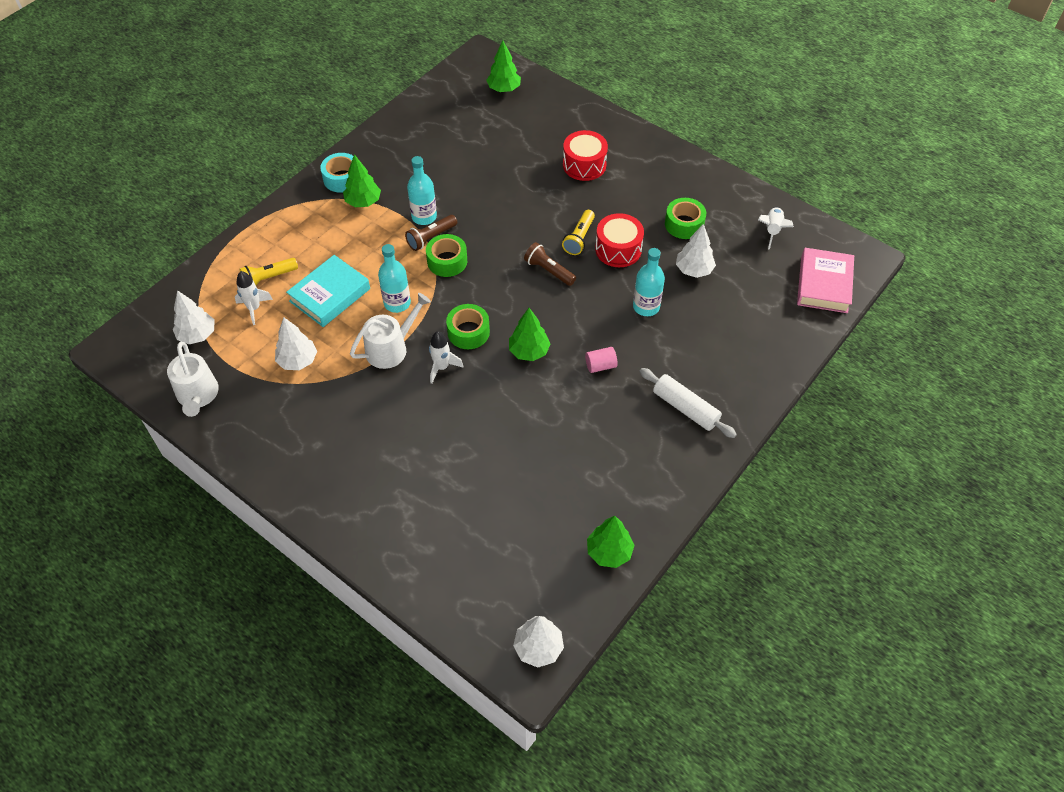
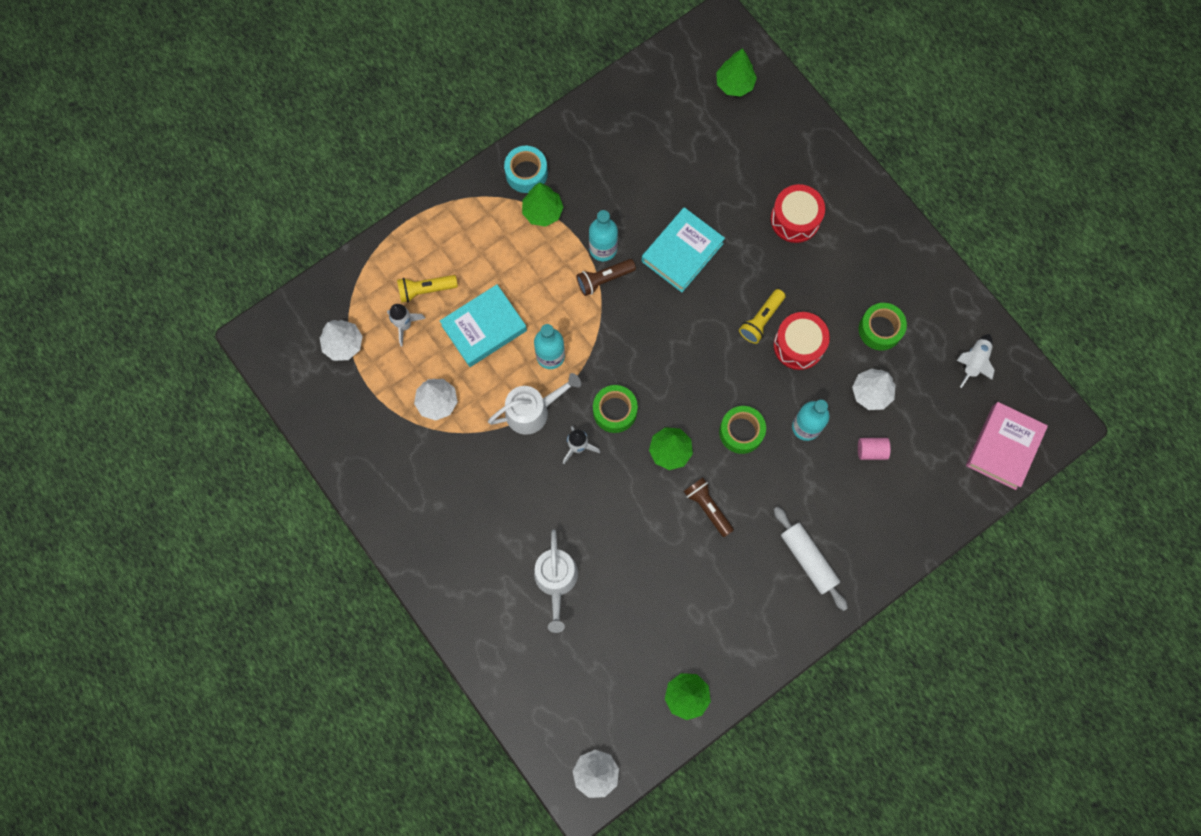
camera: 15 degrees right, 20 degrees up
(198, 395) = (333, 418): white watering can -> white watering can (556, 580)
(447, 261) = (614, 315): green tape -> green tape (741, 432)
(495, 205) = (682, 252): none -> turquoise book
(548, 271) = (717, 354): brown flashlight -> brown flashlight (707, 507)
(600, 365) = (738, 487): pink cylinder -> pink cylinder (871, 451)

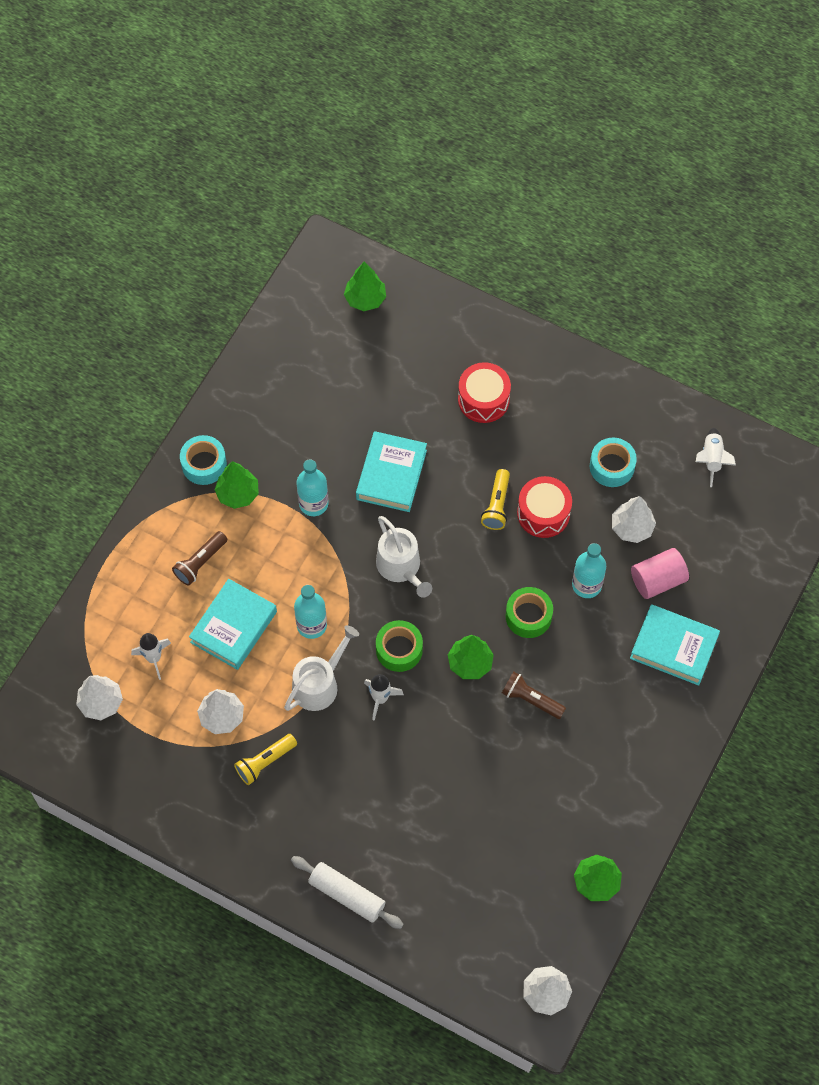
camera: 25 degrees left, 10 degrees down
(425, 290) = (158, 616): yellow flashlight -> yellow flashlight (265, 762)
(556, 580) = (420, 831): white watering can -> white watering can (401, 567)
(604, 279) = (328, 532): brown flashlight -> brown flashlight (200, 563)
(808, 559) = (648, 705): white rolling pin -> white rolling pin (347, 895)
(856, 518) = (674, 647): none -> turquoise book
(871, 451) = (658, 580): pink cylinder -> pink cylinder, size x1.61
(880, 329) = (612, 466): green tape -> turquoise tape
(1004, 447) = (776, 524): pink book -> none

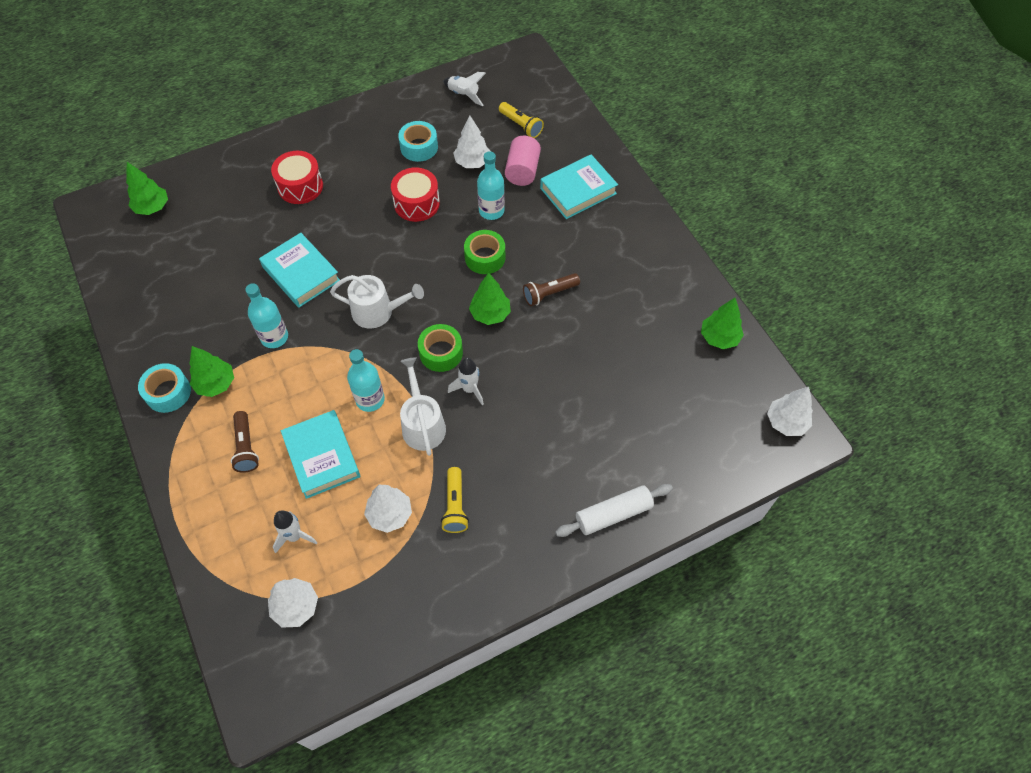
camera: 55 degrees left, 5 degrees down
(497, 505) = (385, 226): yellow flashlight -> yellow flashlight (521, 125)

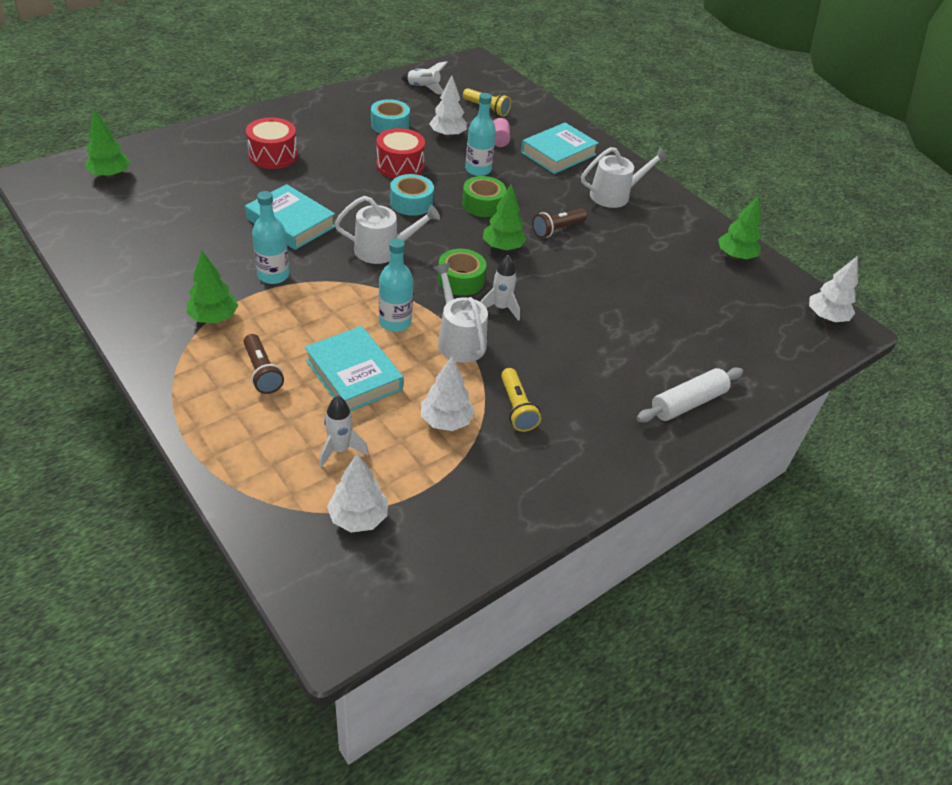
camera: 15 degrees left, 15 degrees down
(168, 392) = (158, 328): turquoise tape -> turquoise tape (411, 202)
(522, 171) = (499, 140): pink cylinder -> pink cylinder, size x0.62
(619, 250) = (614, 195): none -> white watering can

